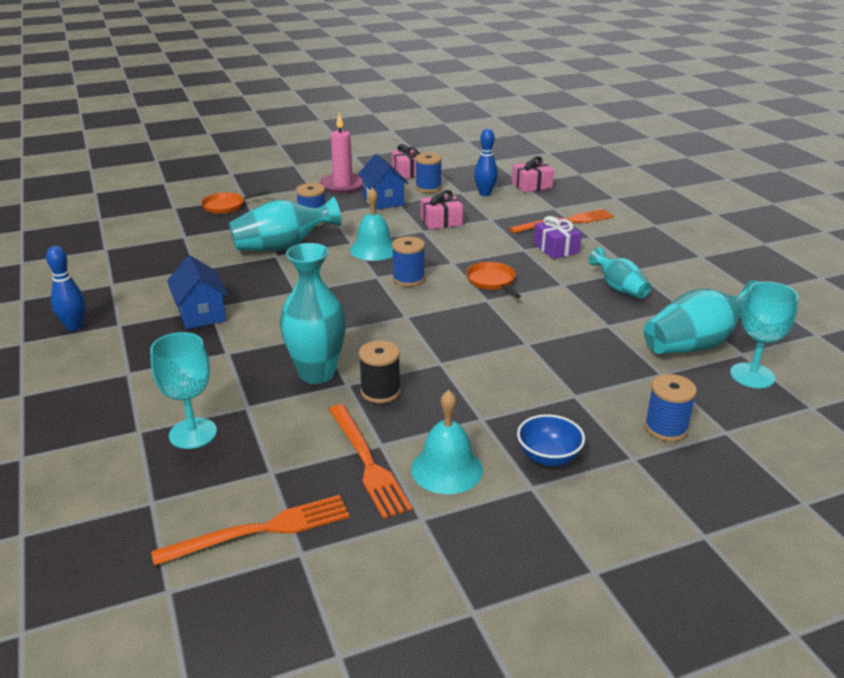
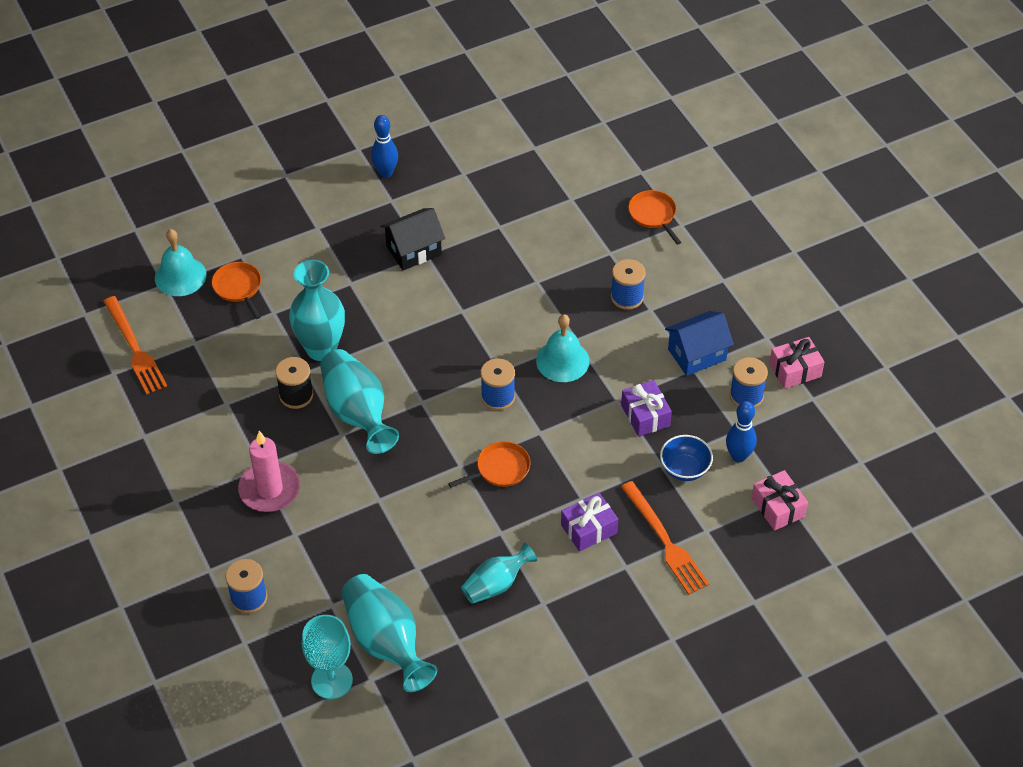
camera: 85 degrees right, 20 degrees up
(193, 433) = (238, 288): turquoise goblet -> orange pan
(201, 314) = (414, 250): blue house -> black house
(283, 247) = (558, 283): turquoise vase -> turquoise vase (357, 413)
(343, 185) = (735, 309): pink candle -> pink candle (270, 489)
(367, 462) = (205, 397): orange fork -> none
(441, 221) = (645, 415): pink gift -> purple gift
(447, 469) = (196, 447): turquoise bell -> turquoise bell (180, 276)
(548, 457) = (210, 512): blue bowl -> blue bowl (685, 469)

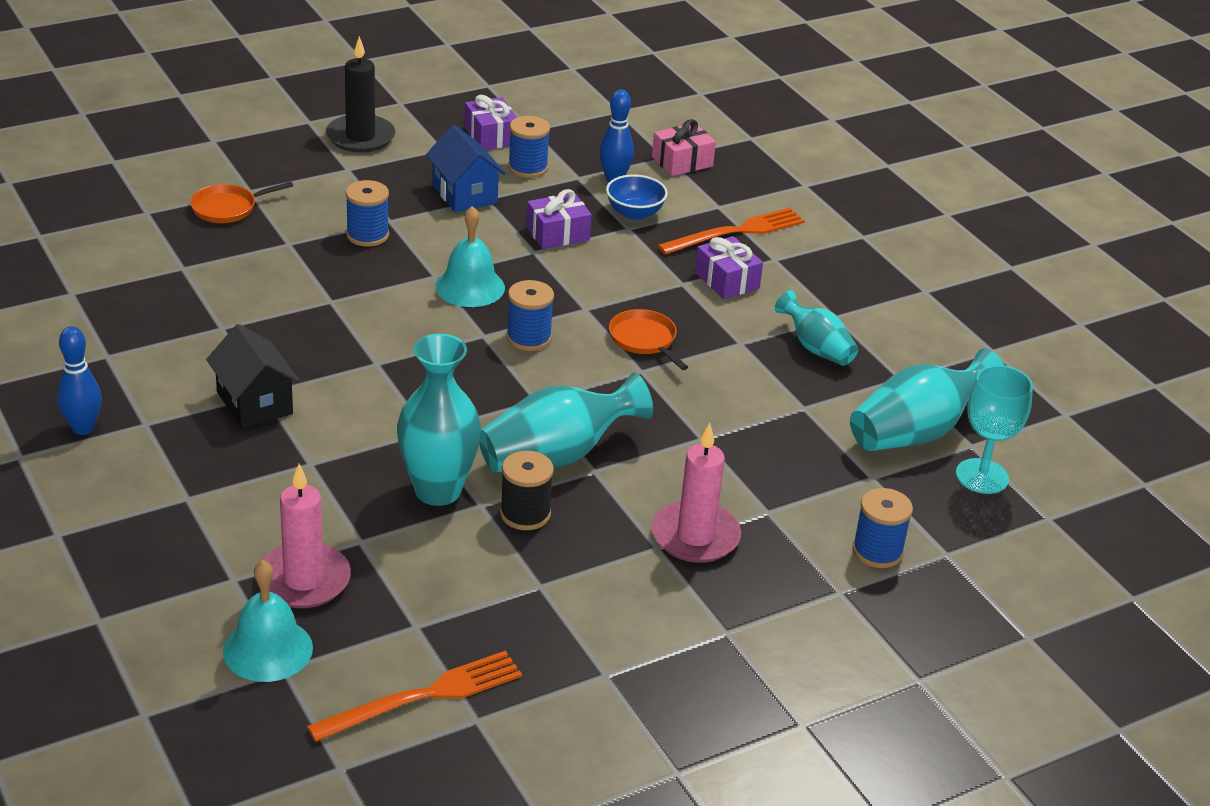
camera: 95 degrees left, 15 degrees down
(238, 288) = (303, 580): orange pan -> pink candle
(775, 285) = (360, 137): none -> black candle
(795, 370) = (491, 136): pink gift -> purple gift

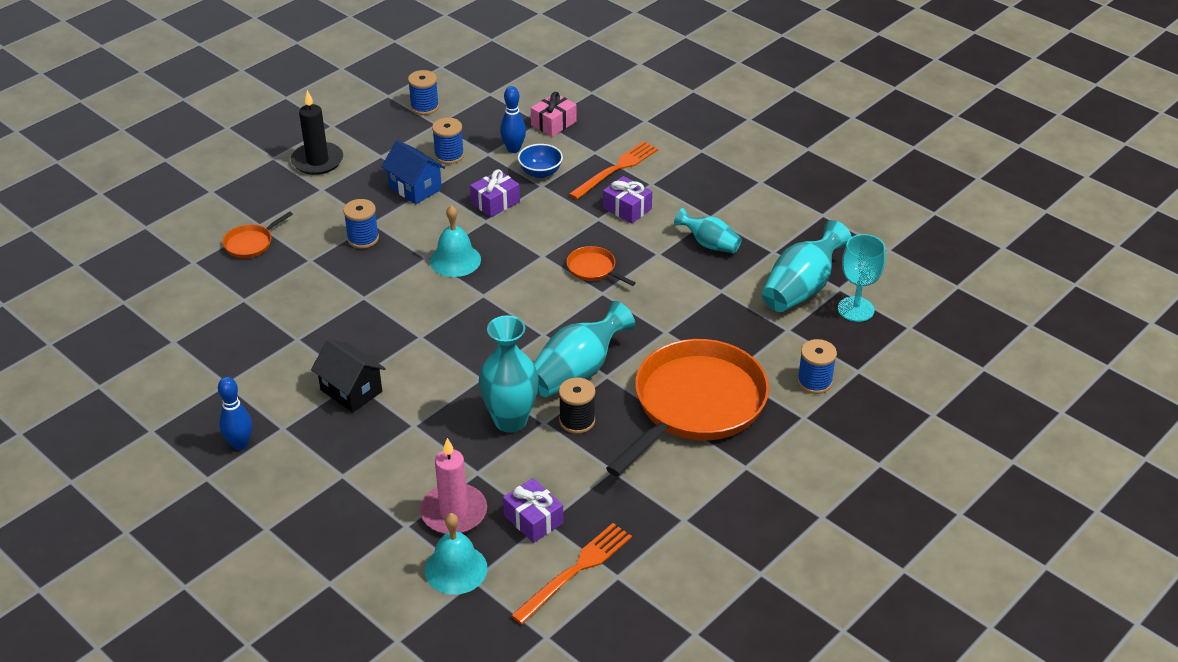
camera: 15 degrees left, 5 degrees up
(491, 136) = (410, 136): purple gift -> purple gift (533, 519)
(528, 338) = (515, 289): blue spool -> blue spool (424, 107)
(695, 536) = (695, 405): pink candle -> orange pan

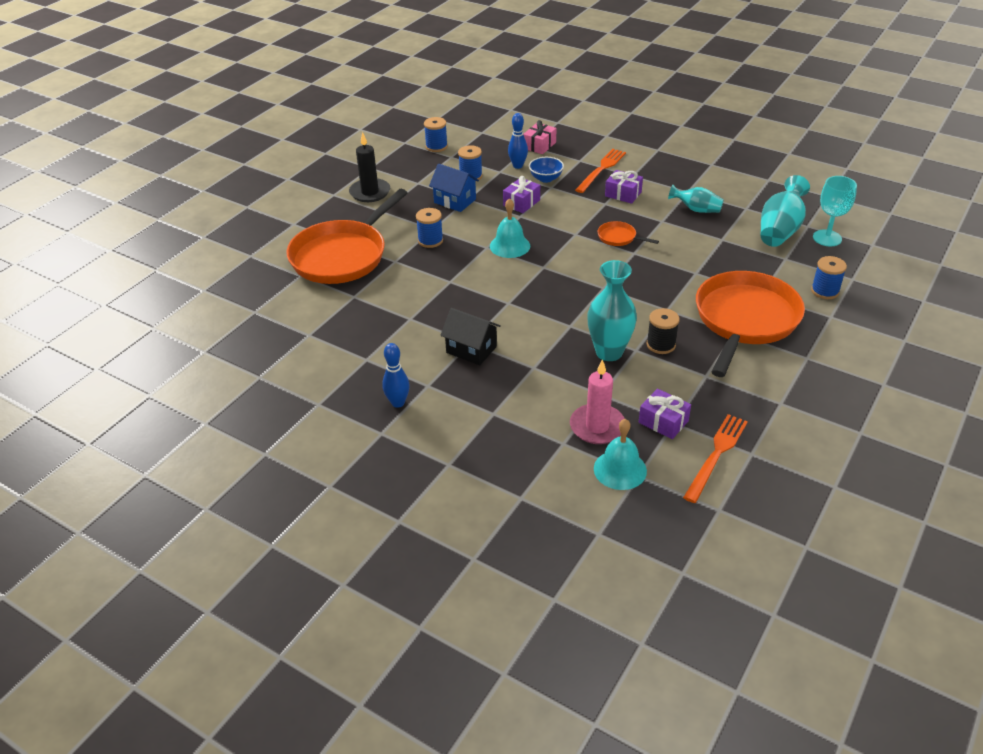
camera: 10 degrees left, 0 degrees up
(251, 243) = (342, 256): orange pan -> orange pan, size x2.48
(577, 372) = (643, 310): turquoise vase -> none

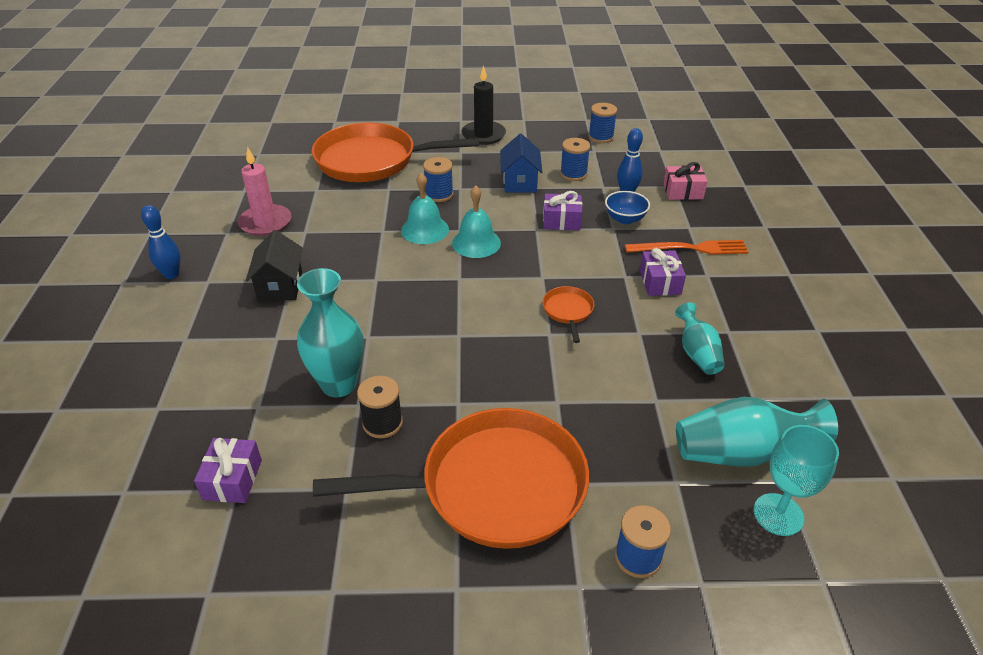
camera: 55 degrees right, 0 degrees up
(597, 426) = (197, 425): pink candle -> pink candle (265, 223)
(620, 469) = (128, 472): turquoise bell -> turquoise bell (425, 230)
(716, 455) = (189, 556): orange fork -> none

